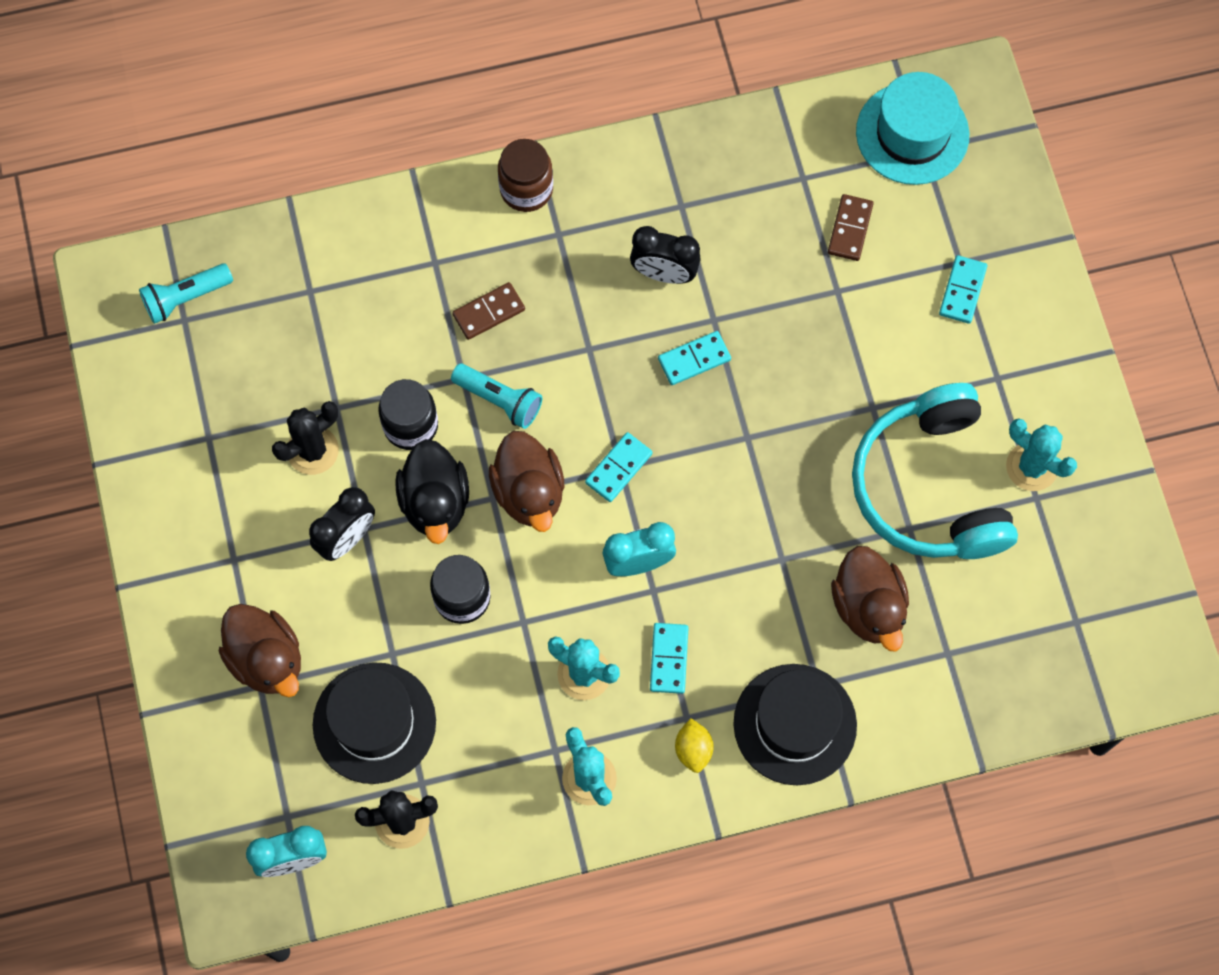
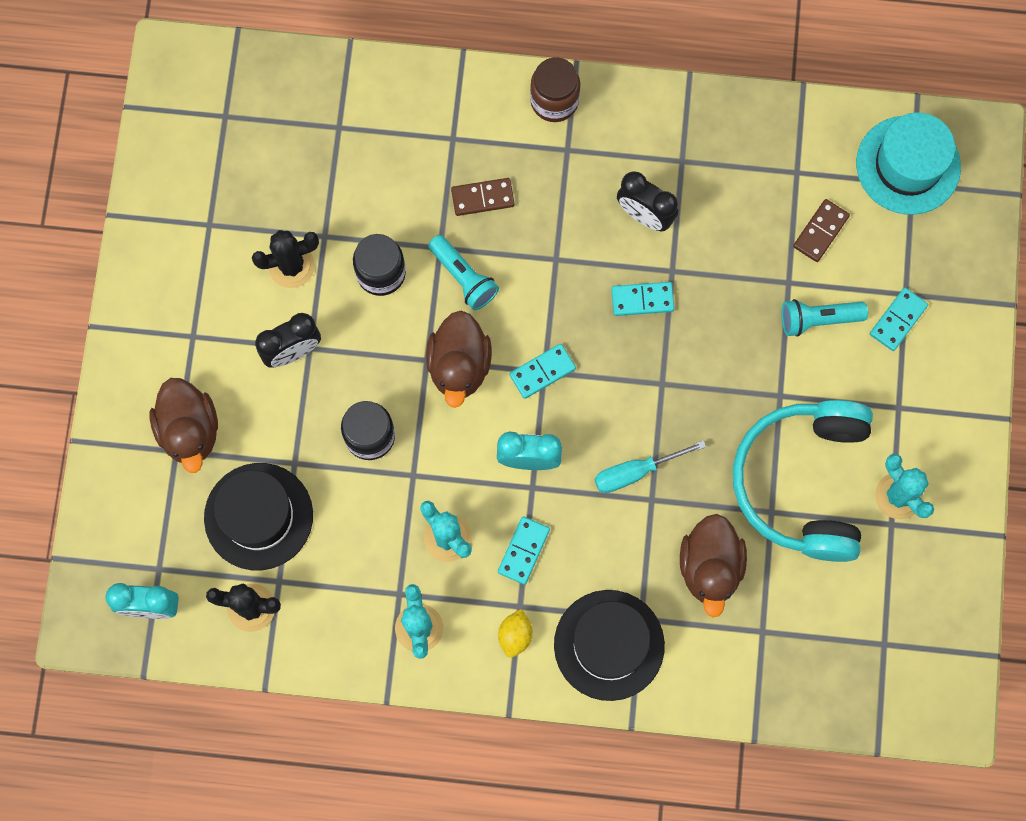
camera: 20 degrees right, 5 degrees up
(185, 298) = (233, 97): turquoise flashlight -> turquoise flashlight (818, 319)
(435, 502) = (377, 346): black duck -> none
(754, 537) = (635, 472): none -> turquoise screwdriver

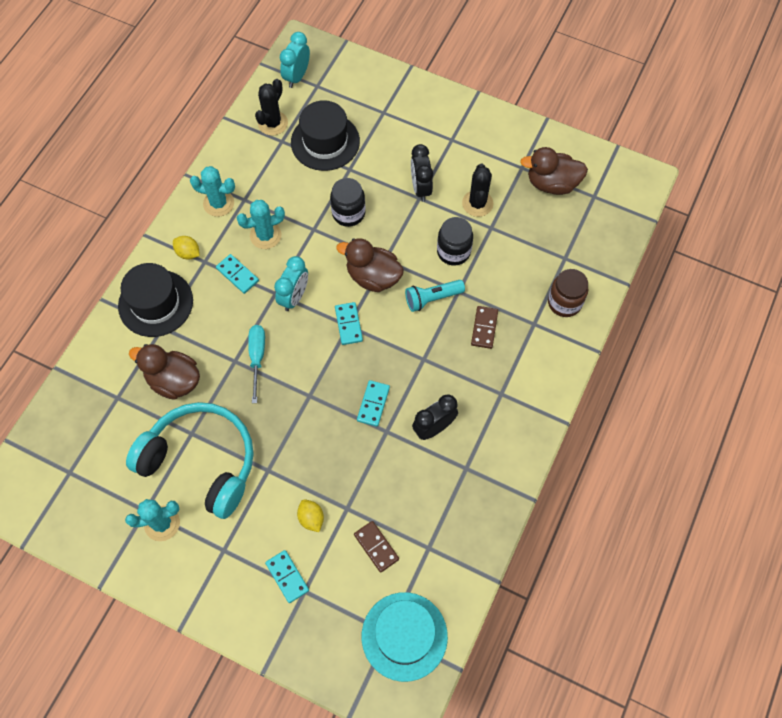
camera: 110 degrees right, 10 degrees down
(189, 431) = (393, 122): brown duck -> brown duck (552, 183)
(554, 101) = (541, 397): brown jar -> brown jar (564, 302)
(818, 319) = (311, 518): turquoise flashlight -> yellow lemon

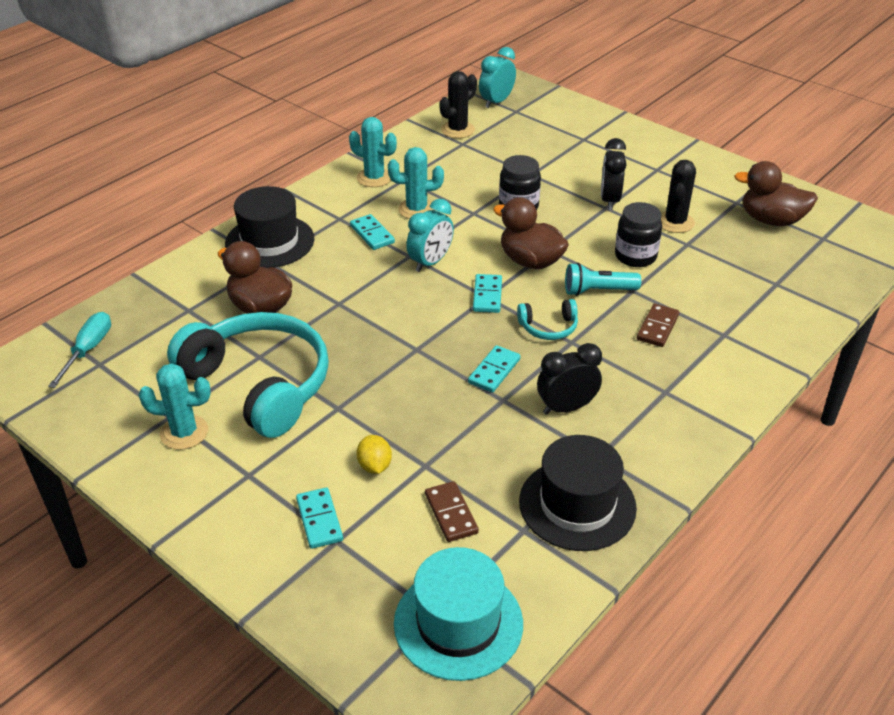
camera: 15 degrees right, 25 degrees down
(188, 253) = (324, 209): yellow lemon -> none
(257, 357) = (366, 305): turquoise screwdriver -> turquoise screwdriver (88, 350)
(325, 142) = (510, 151): black hat -> black hat (577, 504)
(403, 348) = (548, 327): none -> turquoise headphones
(564, 302) = (768, 322): brown jar -> none

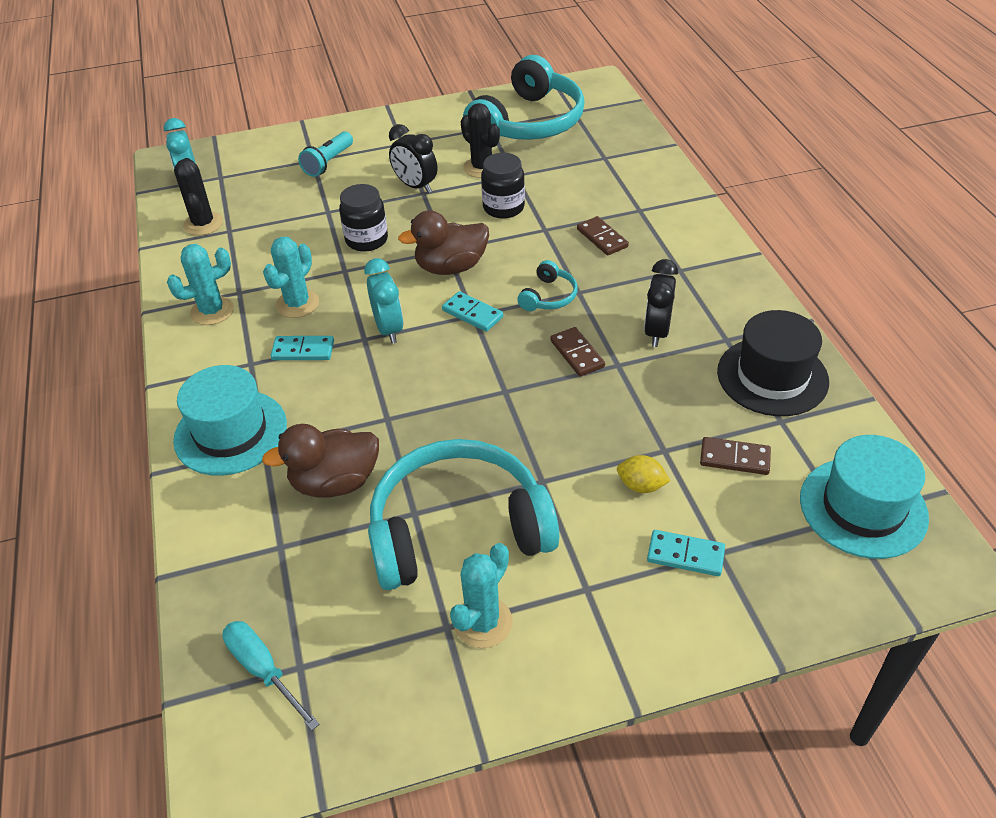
camera: 55 degrees left, 5 degrees up
(270, 241) = (230, 432): black hat -> turquoise hat
(494, 371) = (577, 354): turquoise domino -> brown domino
(597, 291) = (528, 248): turquoise flashlight -> turquoise flashlight (328, 163)
(771, 220) = (528, 123): brown duck -> turquoise headphones

